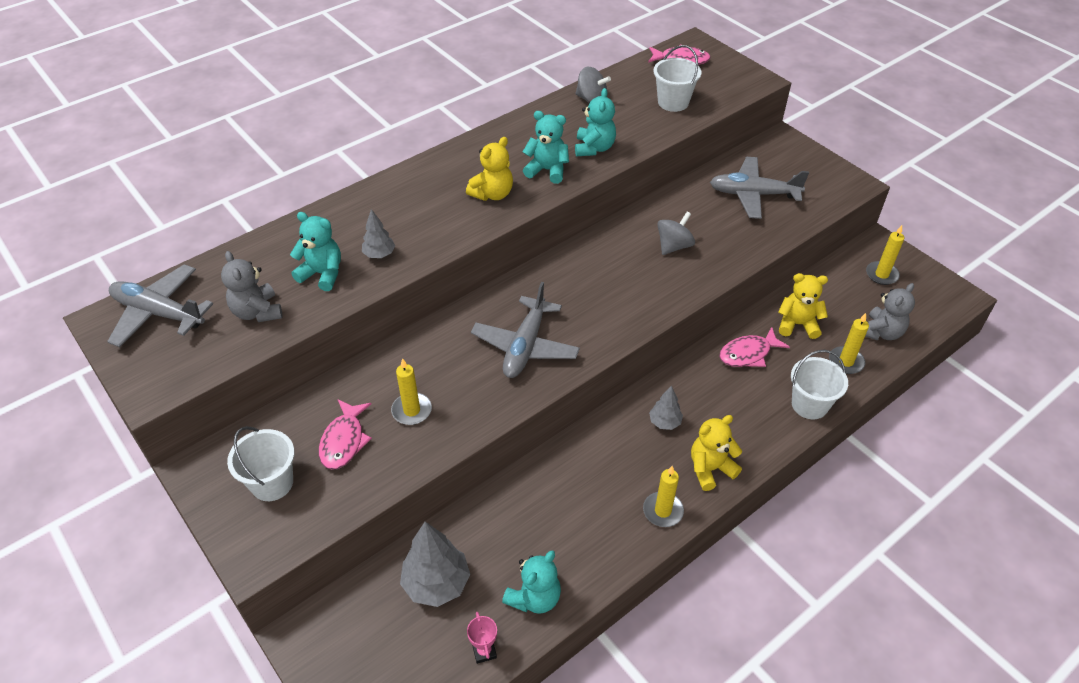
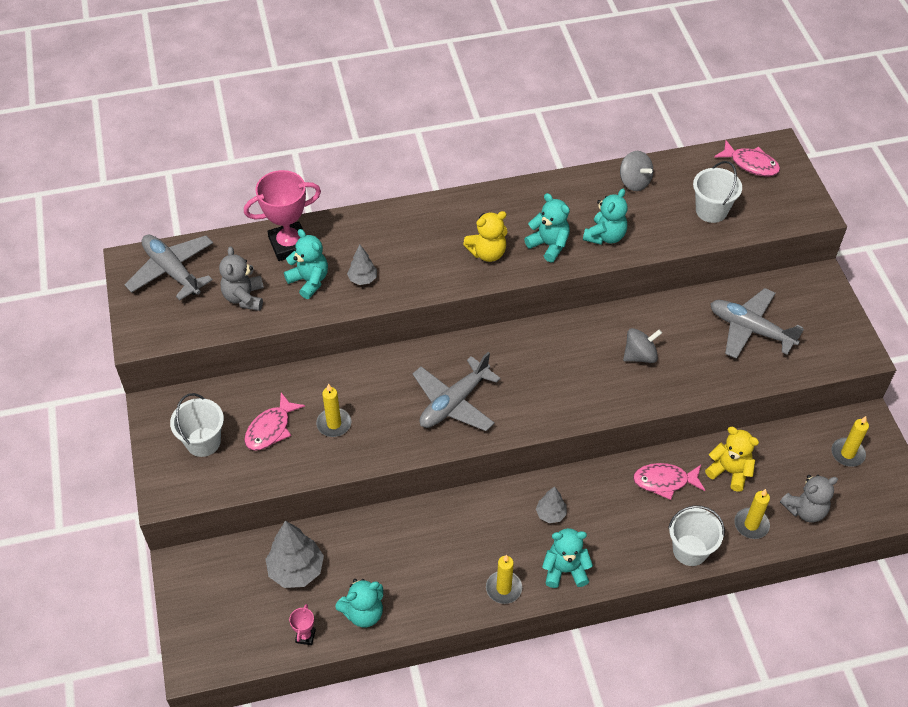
camera: 25 degrees right, 5 degrees up
(282, 248) = (289, 245): none -> pink trophy
(710, 469) = (565, 570): yellow teddy bear -> turquoise teddy bear

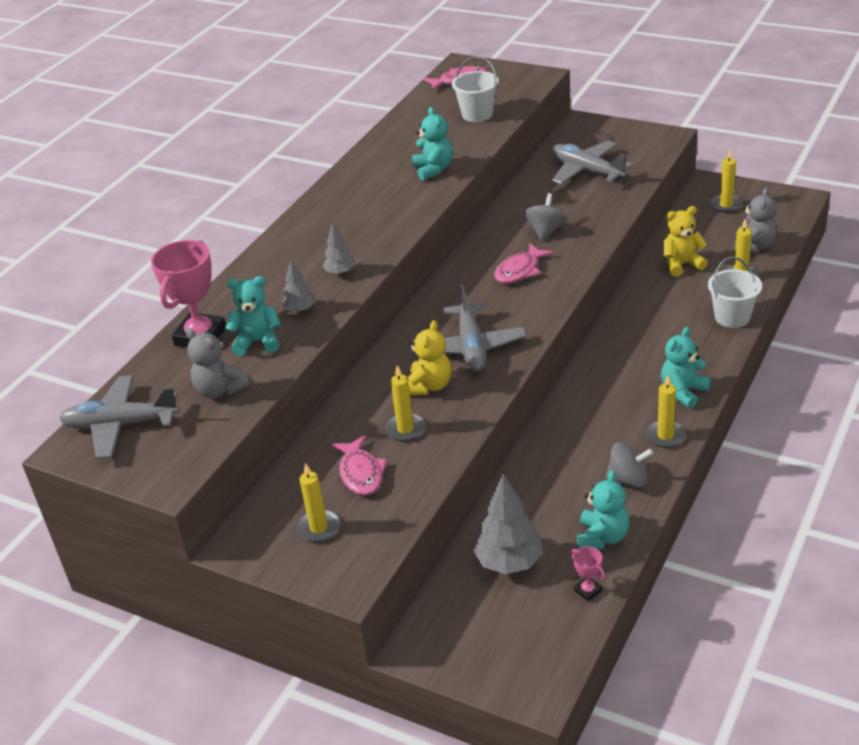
camera: 45 degrees left, 15 degrees down
(203, 442) = (319, 528): white bucket -> yellow candle
(487, 253) = (368, 232): yellow teddy bear -> yellow teddy bear (429, 386)
(549, 245) = (404, 199): turquoise teddy bear -> none
(551, 514) = (621, 374): grey tree -> grey tree (340, 272)
(634, 182) = (401, 135): grey spinning top -> grey spinning top (628, 479)
(664, 481) = (655, 300): pink fish -> pink fish (519, 271)
(750, 329) = (586, 171): grey plane -> grey plane turned 60 degrees clockwise

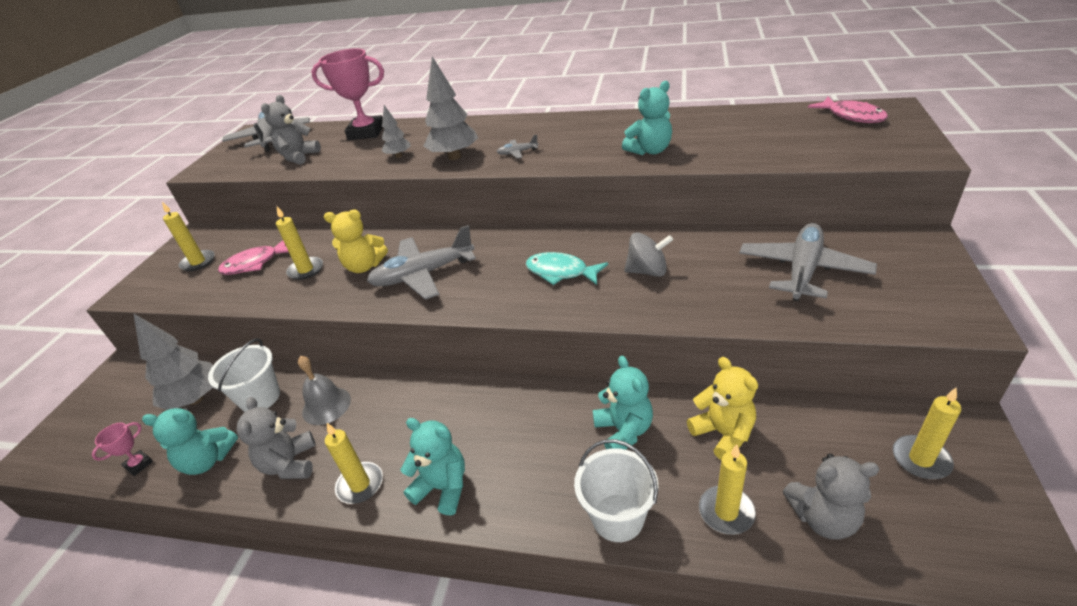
camera: 75 degrees right, 0 degrees up
(258, 342) = (356, 153): turquoise teddy bear -> turquoise teddy bear (624, 431)
(340, 272) = (454, 157): grey tree -> grey tree, size x1.80
(369, 235) = (517, 152): none -> grey plane
(477, 114) = (785, 143): white bucket -> white bucket (260, 398)
(519, 271) = (561, 272): pink fish -> turquoise fish
(565, 461) = (326, 405): none -> grey bell
(628, 479) = (290, 464): grey spinning top -> grey teddy bear

